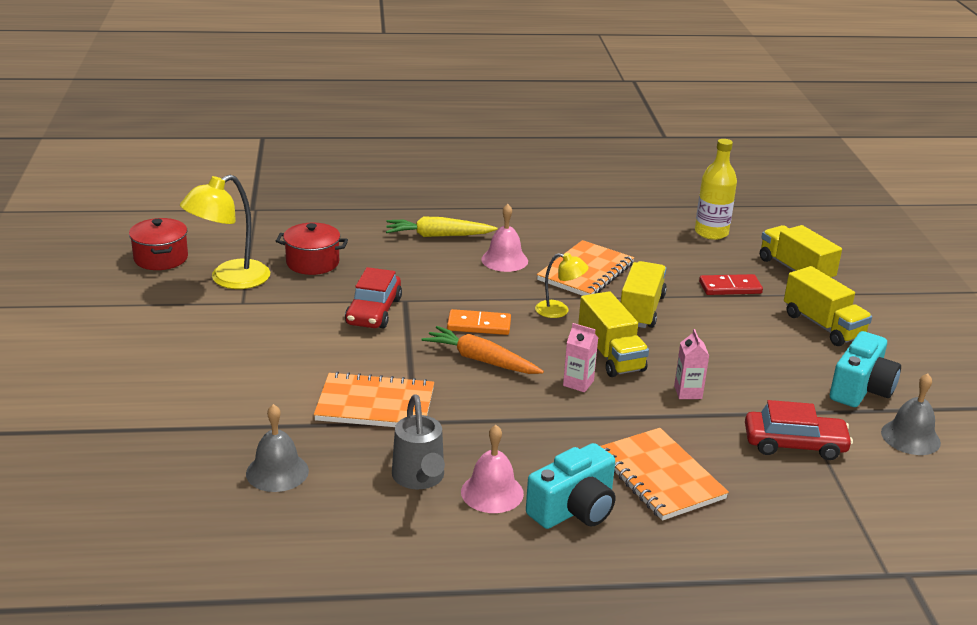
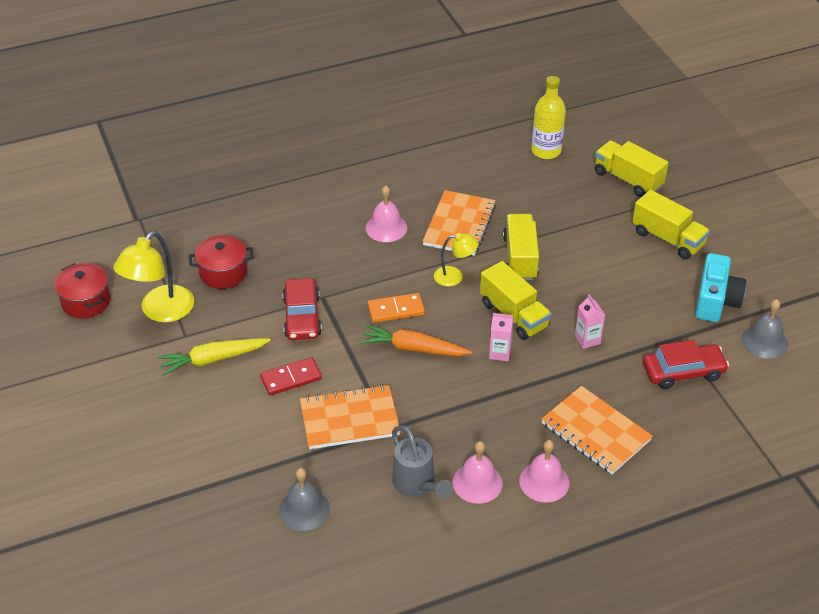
camera: 15 degrees left, 15 degrees up
(438, 236) = (317, 212): yellow carrot -> yellow carrot (213, 359)
(574, 509) = (544, 481): turquoise camera -> pink bell
(730, 287) = (582, 213): red domino -> red domino (291, 378)

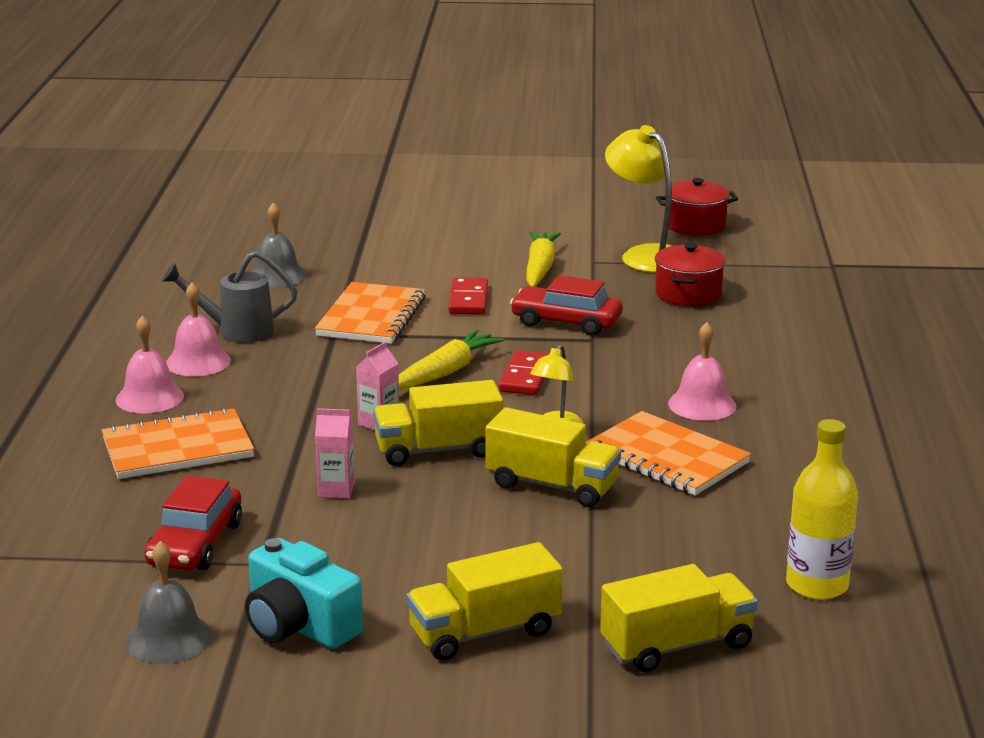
camera: 115 degrees right, 20 degrees down
(396, 310) = (526, 377): orange domino -> red domino
(413, 348) = (444, 372): orange carrot -> yellow carrot

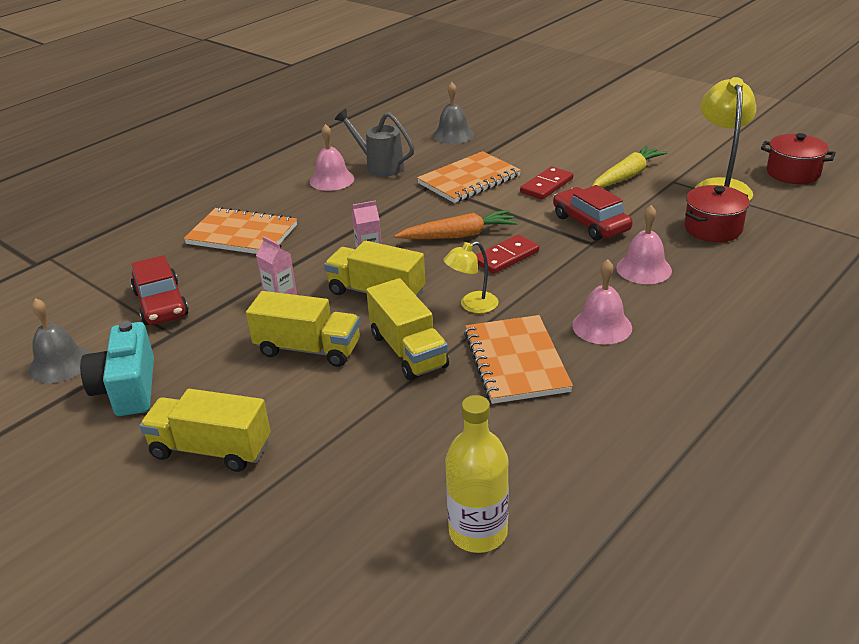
camera: 40 degrees right, 10 degrees up
(149, 397) = (275, 195): pink bell -> pink bell (644, 269)
(195, 544) = (161, 304): red car -> red car turned 75 degrees counterclockwise
(444, 372) = (458, 235): yellow carrot -> orange carrot
(677, 646) = (307, 531): yellow truck -> yellow truck (308, 349)

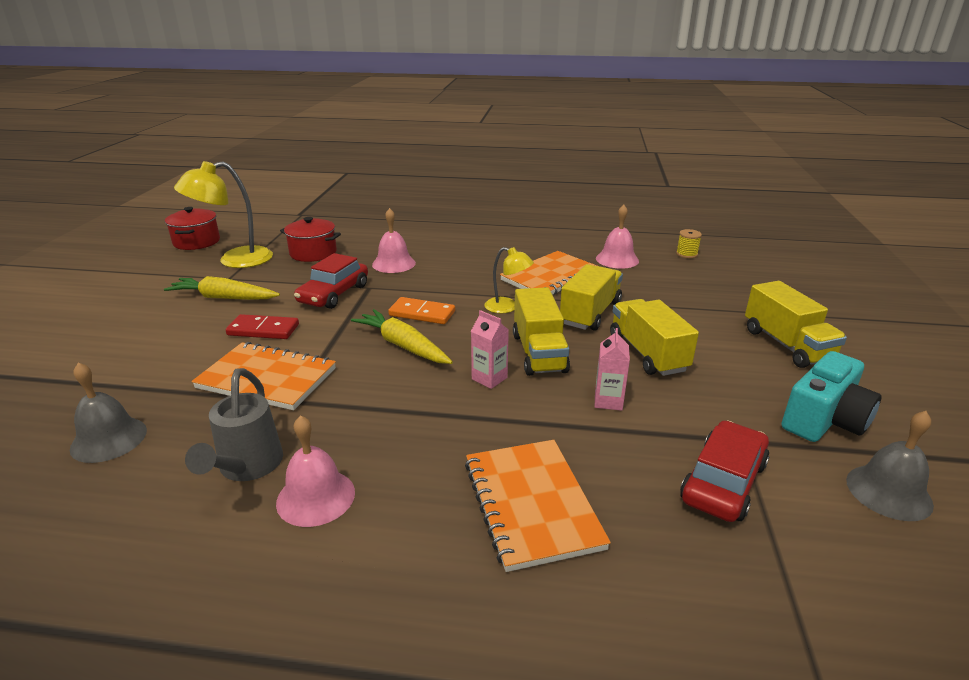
camera: 125 degrees left, 5 degrees down
(458, 235) = (403, 345): orange carrot -> yellow carrot
(478, 532) = (686, 254): yellow bottle -> yellow spool
(506, 257) = (422, 313): red domino -> orange domino
(602, 326) = (480, 262): pink bell -> pink bell (617, 259)

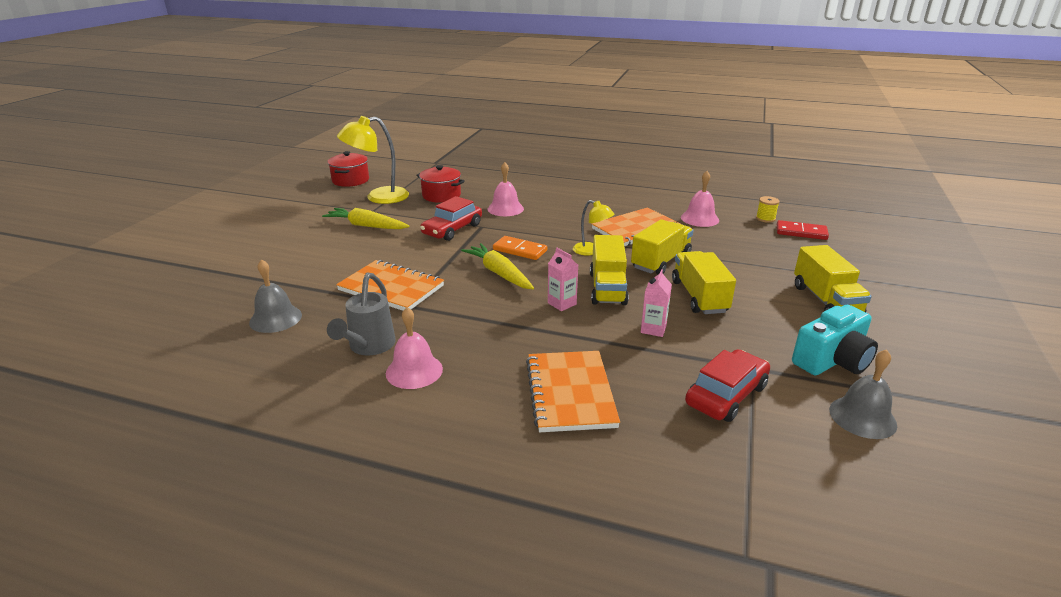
camera: 10 degrees right, 0 degrees up
(263, 330) = (393, 253): red domino -> red domino (801, 232)

